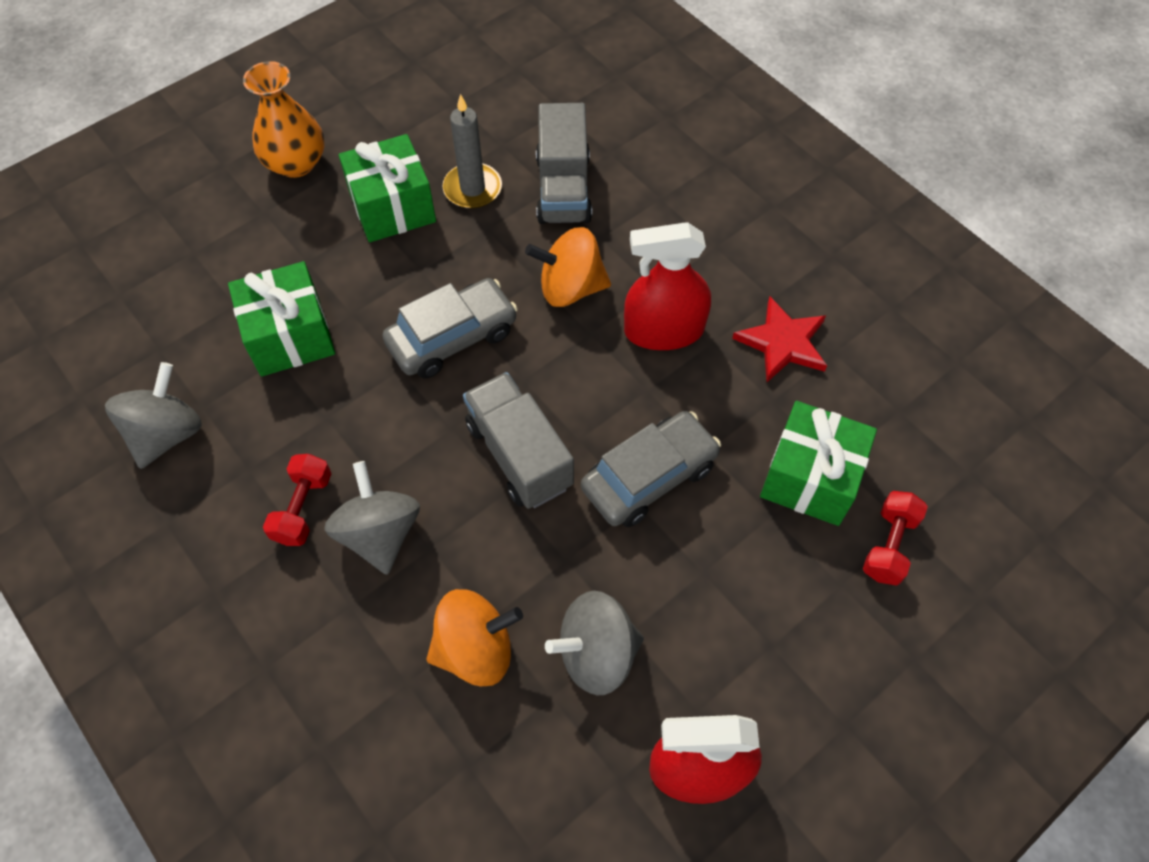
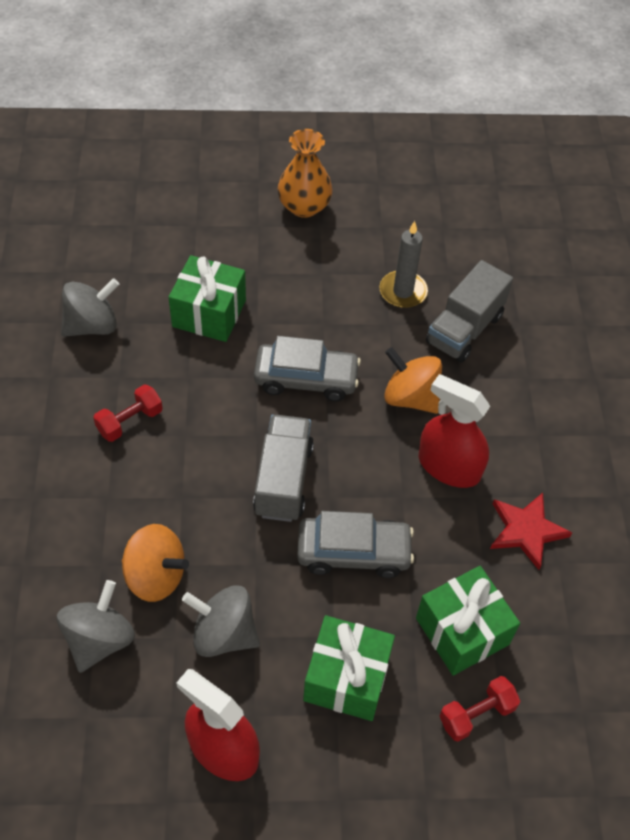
camera: 35 degrees right, 5 degrees down
(379, 533) = (160, 467): grey spinning top -> grey spinning top (99, 639)
(392, 207) = (340, 272): green gift -> green gift (346, 678)

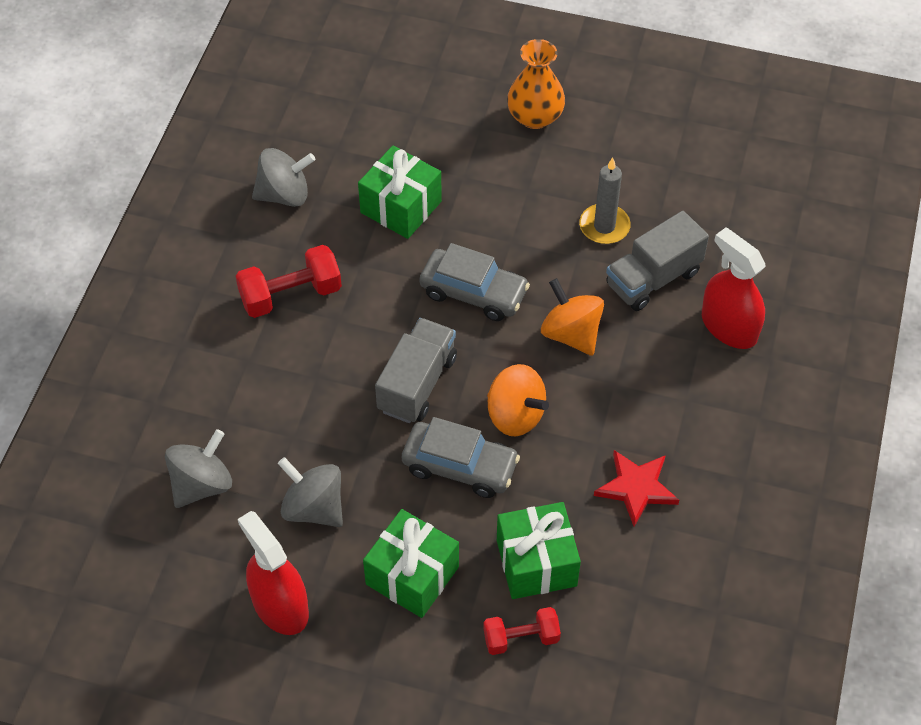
camera: 20 degrees right, 0 degrees up
(130, 421) = (290, 295): red dumbbell -> red dumbbell, size x1.53
(156, 576) = (269, 442): orange spinning top -> orange spinning top (515, 415)
(449, 466) = (583, 409): red spray bottle -> red spray bottle (729, 327)

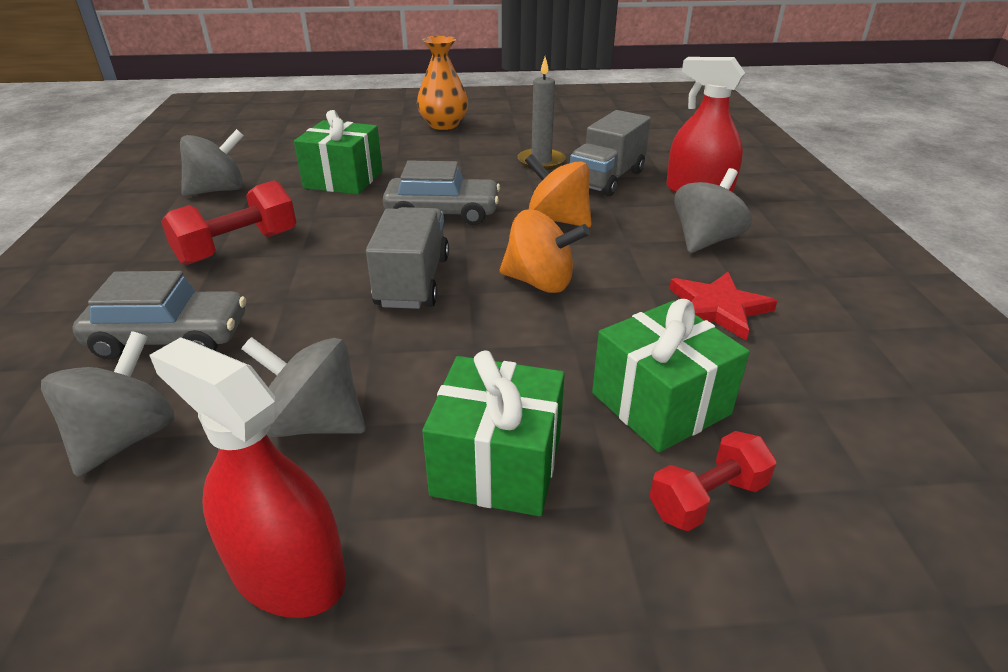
camera: 20 degrees left, 20 degrees down
(460, 466) = (501, 336): grey car -> grey car (170, 338)
(684, 403) = (705, 240): none -> grey spinning top

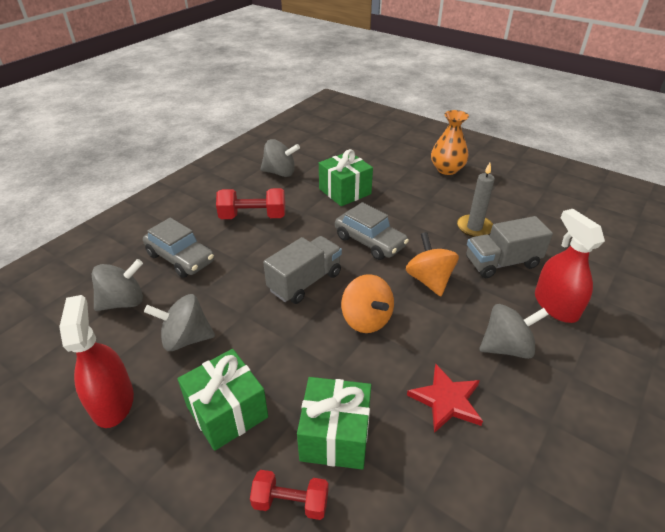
camera: 40 degrees right, 5 degrees up
(314, 423) = (186, 338): grey spinning top -> grey spinning top turned 60 degrees counterclockwise

